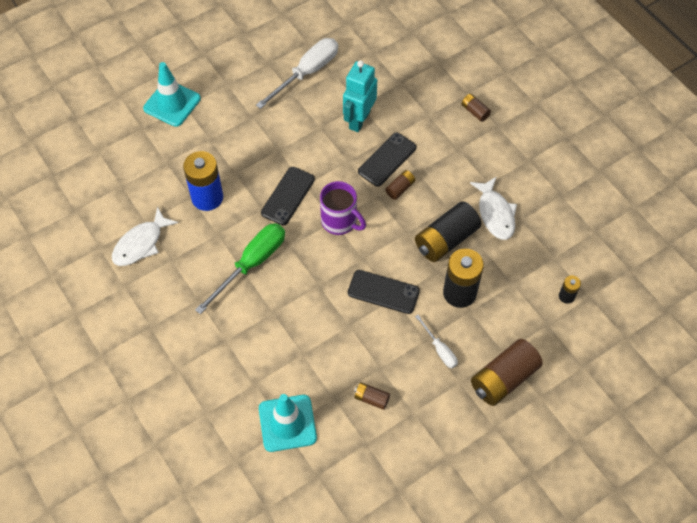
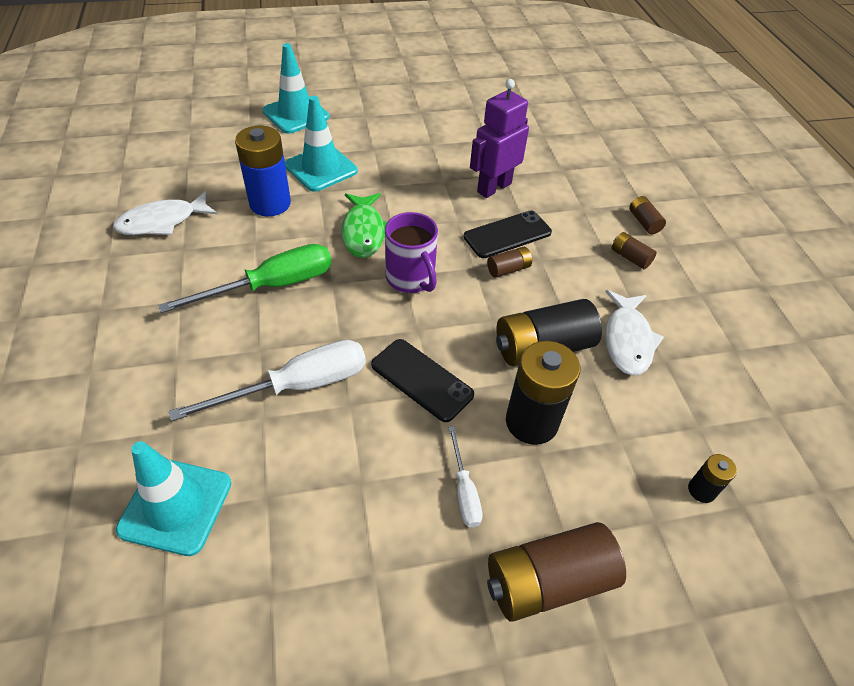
camera: 20 degrees right, 10 degrees down
(224, 151) = (321, 168): none -> turquoise traffic cone
(288, 196) = (364, 232): black phone -> green fish
(307, 73) = (458, 131): white screwdriver -> white screwdriver (297, 386)
(359, 120) = (494, 187): turquoise robot -> purple robot
(371, 398) = (320, 522): brown battery -> brown battery (630, 257)

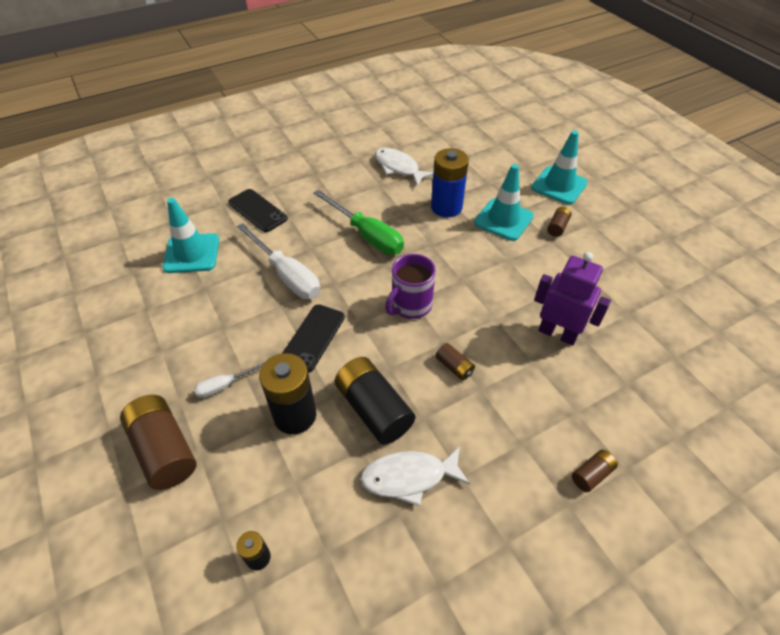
camera: 75 degrees right, 0 degrees up
(364, 232) = (446, 264): green fish -> none
(507, 234) = (498, 357): black phone -> black phone (257, 210)
(630, 257) = (525, 467): brown battery -> brown battery (557, 227)

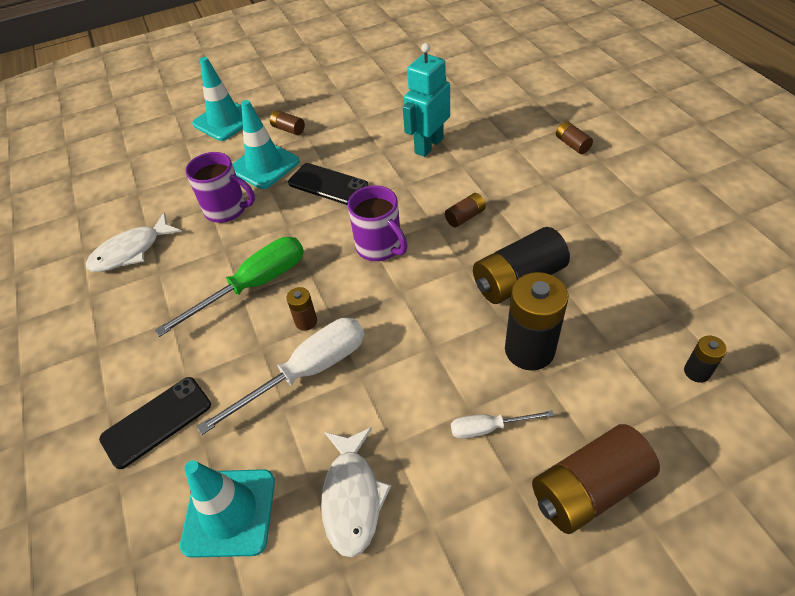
camera: 80 degrees left, 0 degrees up
(226, 385) = (488, 428): white screwdriver -> white screwdriver turned 105 degrees clockwise
(313, 338) = (419, 337): black phone -> black phone (328, 184)
(332, 268) = (306, 321): none -> brown battery
(409, 477) = (591, 254): white fish -> white fish (352, 497)
(446, 207) = (227, 209): blue battery -> purple mug
(557, 333) = (428, 145): purple robot -> turquoise robot

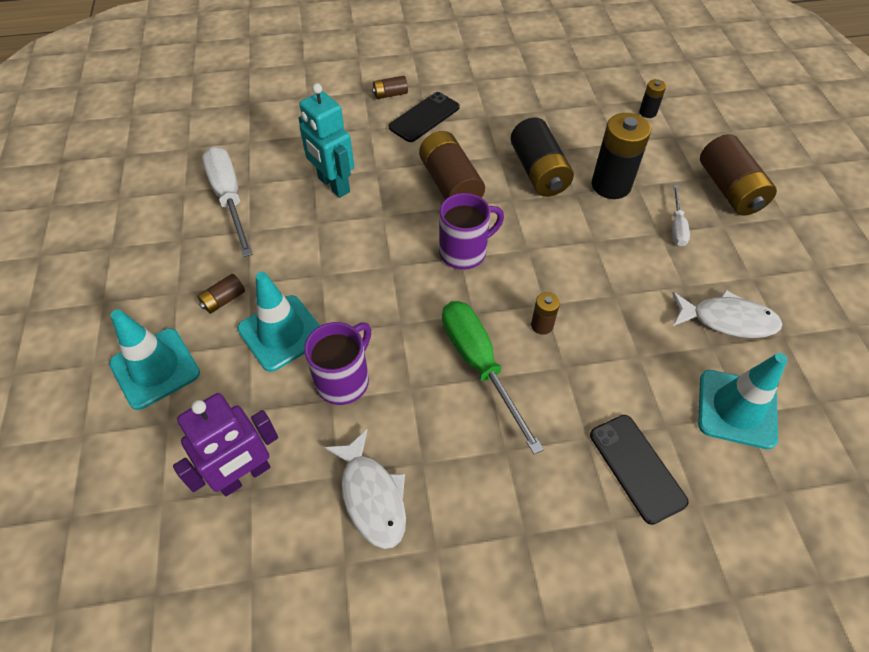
camera: 80 degrees left, 5 degrees up
(147, 185) = (244, 475): none -> purple robot
(307, 372) = (602, 333): white screwdriver -> white screwdriver (229, 198)
(328, 184) = (350, 277): black phone -> black phone (424, 117)
(465, 217) = (450, 184): brown battery -> brown battery, size x2.06

